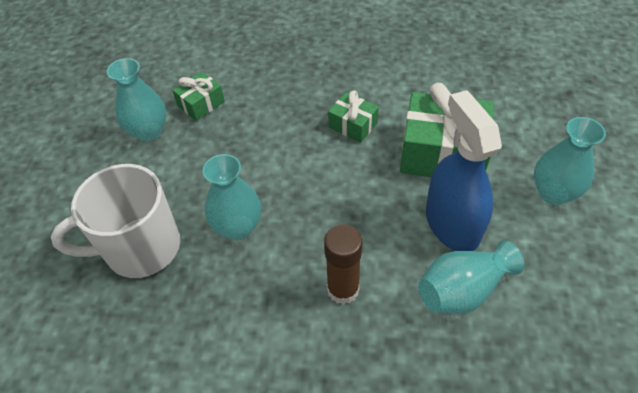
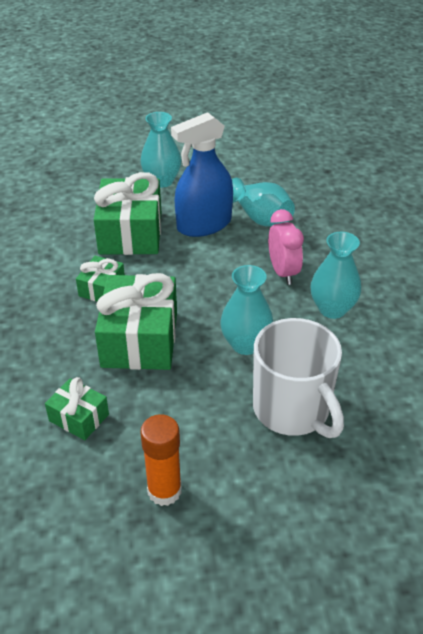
camera: 105 degrees left, 10 degrees down
(109, 147) = (164, 491): none -> orange glue stick
(149, 131) = (132, 456): turquoise vase -> turquoise vase (332, 309)
(274, 147) = (140, 339): none -> green gift
(343, 289) = (283, 272): brown glue stick -> pink clock

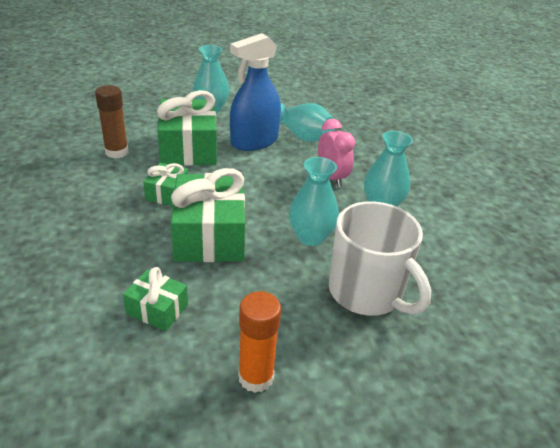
camera: 10 degrees left, 5 degrees down
(54, 237) = (117, 152): none -> brown glue stick

